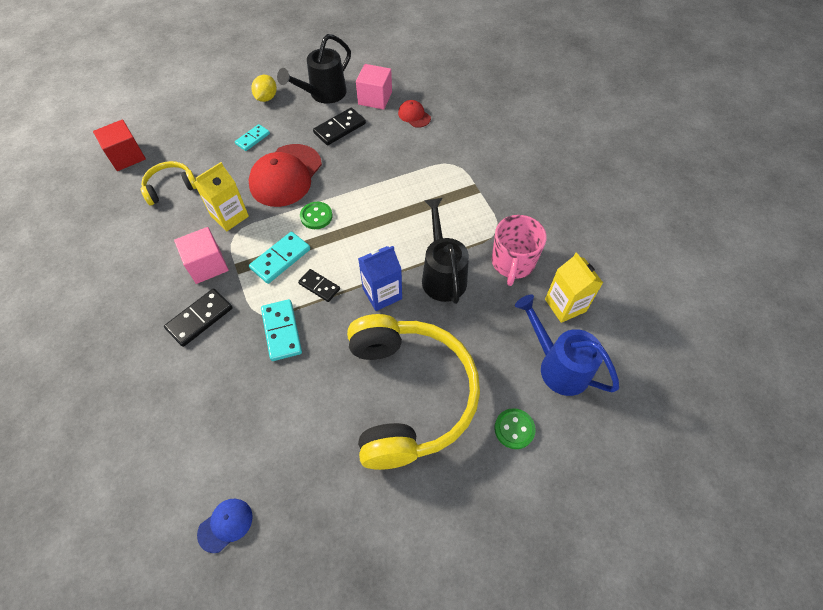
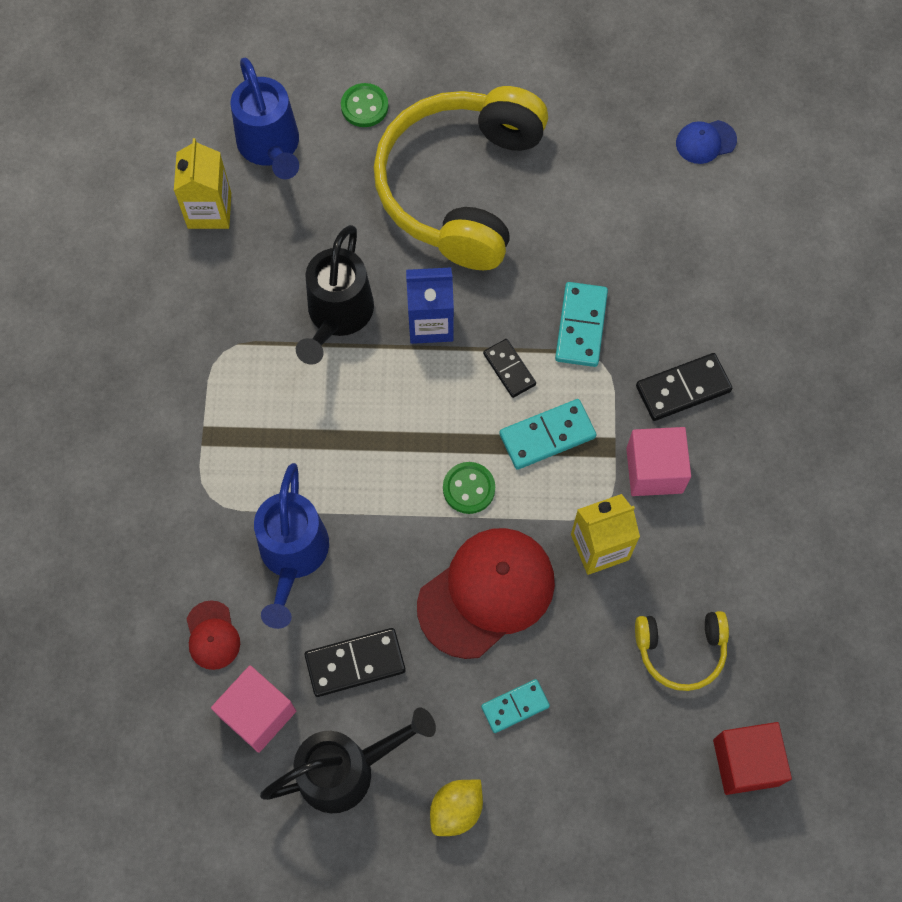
camera: 155 degrees left, 10 degrees up
(395, 156) = (292, 556): none -> blue watering can
(512, 263) = (234, 293): pink mug -> none

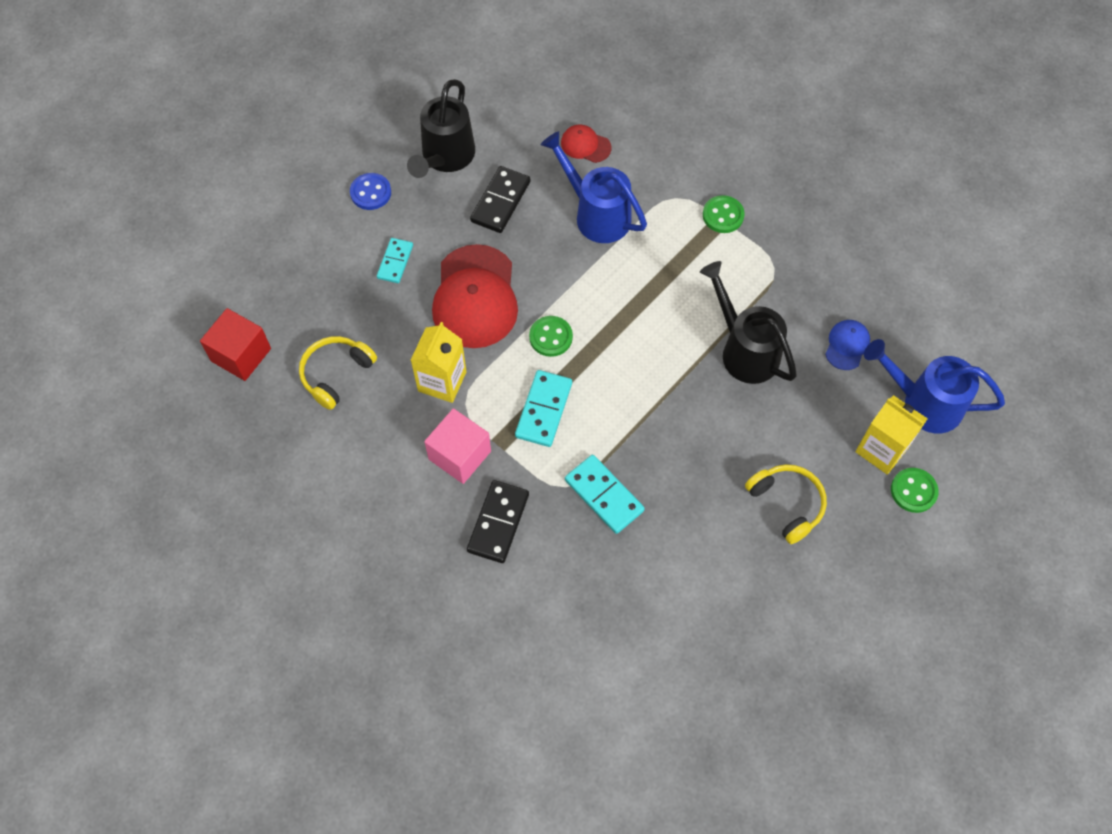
camera: 130 degrees right, 5 degrees down
(197, 438) = (723, 215): none -> green button
(209, 210) = (897, 330): yellow carton -> yellow carton (881, 450)
(258, 714) = (518, 138): pink cube -> none
(430, 323) = (690, 402): blue carton -> none
(456, 810) = (370, 192): yellow lemon -> blue button
(460, 187) = (787, 504): yellow headphones -> yellow headphones, size x0.45
(509, 369) = (612, 424): black domino -> none
(705, 142) = (682, 719): blue cap -> blue cap (847, 345)

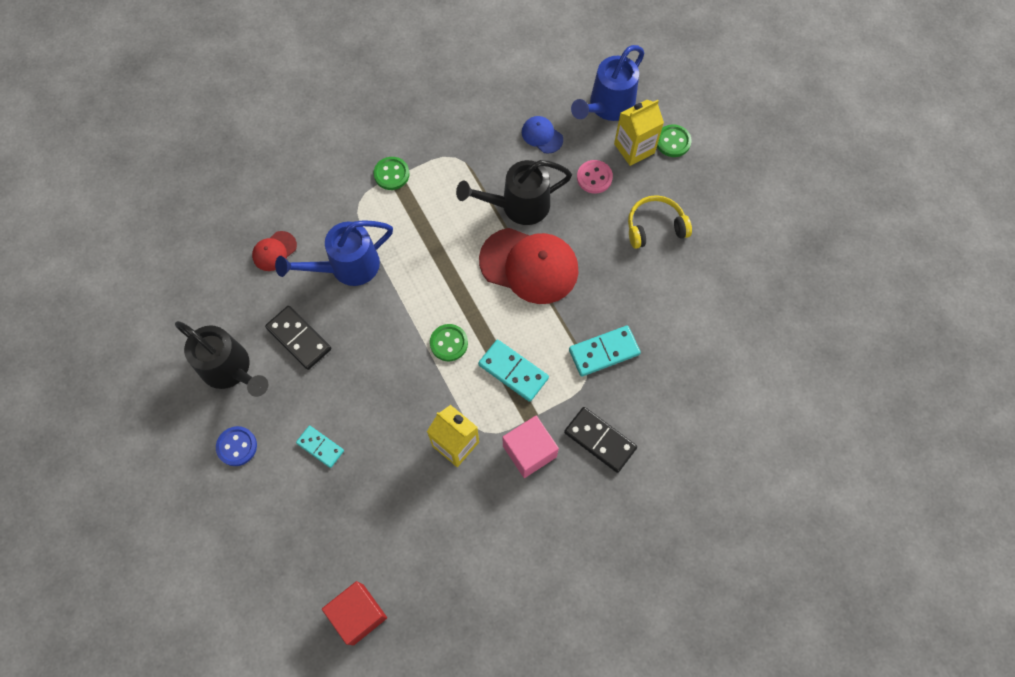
camera: 70 degrees left, 5 degrees up
(336, 374) = (412, 532): yellow headphones -> none
(475, 297) = (385, 390): red cap -> red cap (529, 265)
(820, 418) = (594, 177): none -> pink button

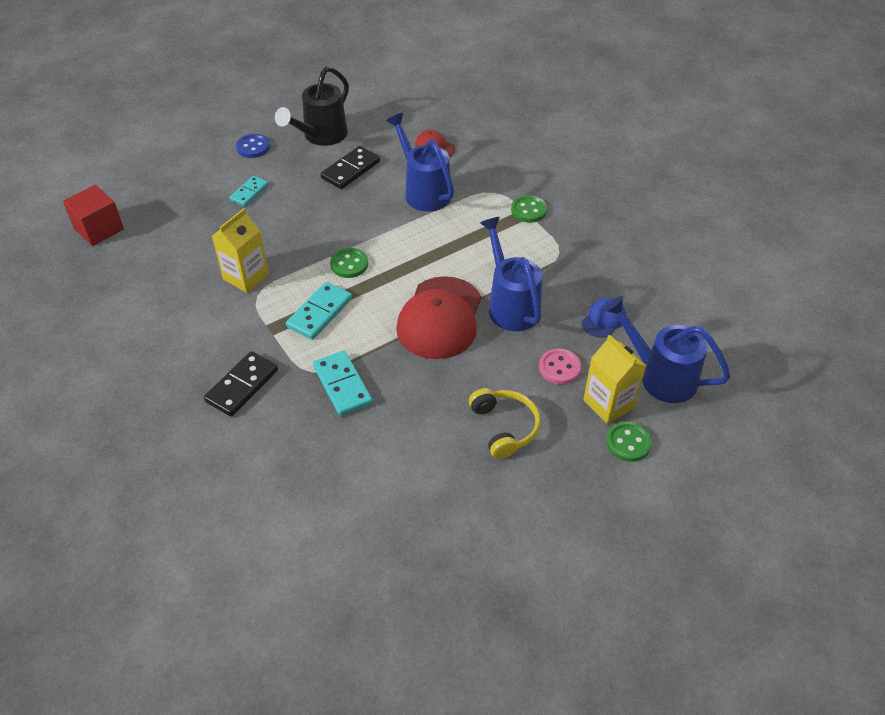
camera: 85 degrees right, 20 degrees down
(518, 205) = (511, 305): black watering can -> blue watering can
(529, 451) = (234, 330): pink cube -> none

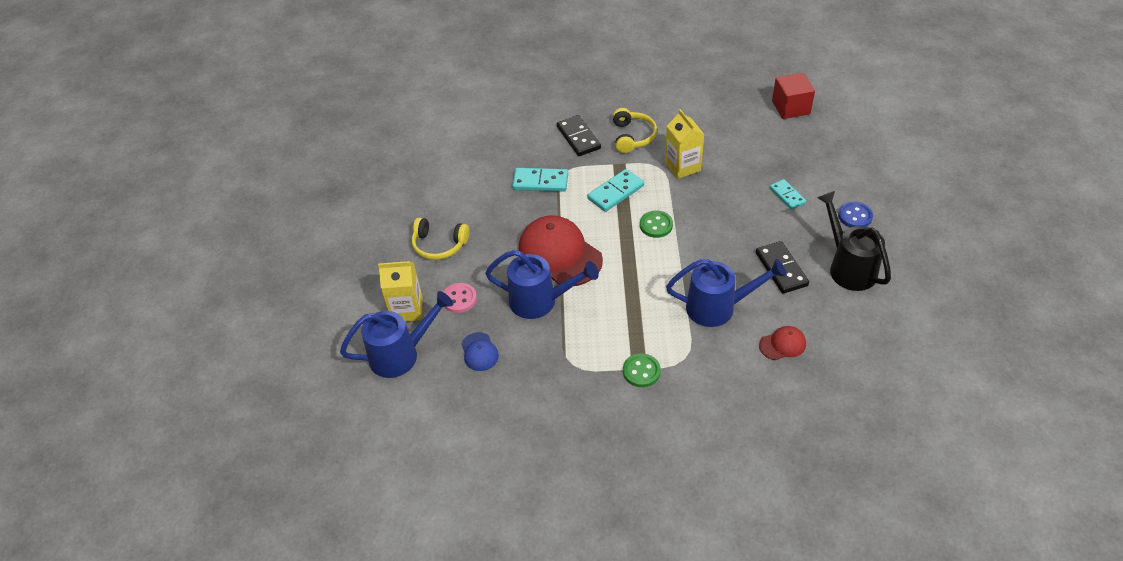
camera: 125 degrees right, 0 degrees up
(214, 336) = (632, 136): none -> yellow headphones
(319, 313) = (616, 192): turquoise domino -> turquoise domino turned 75 degrees clockwise
(628, 443) = (370, 302): green button -> none

